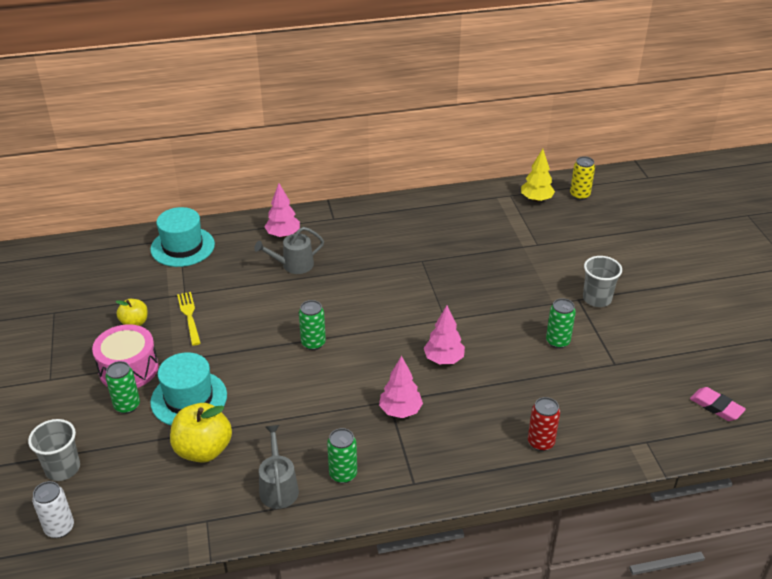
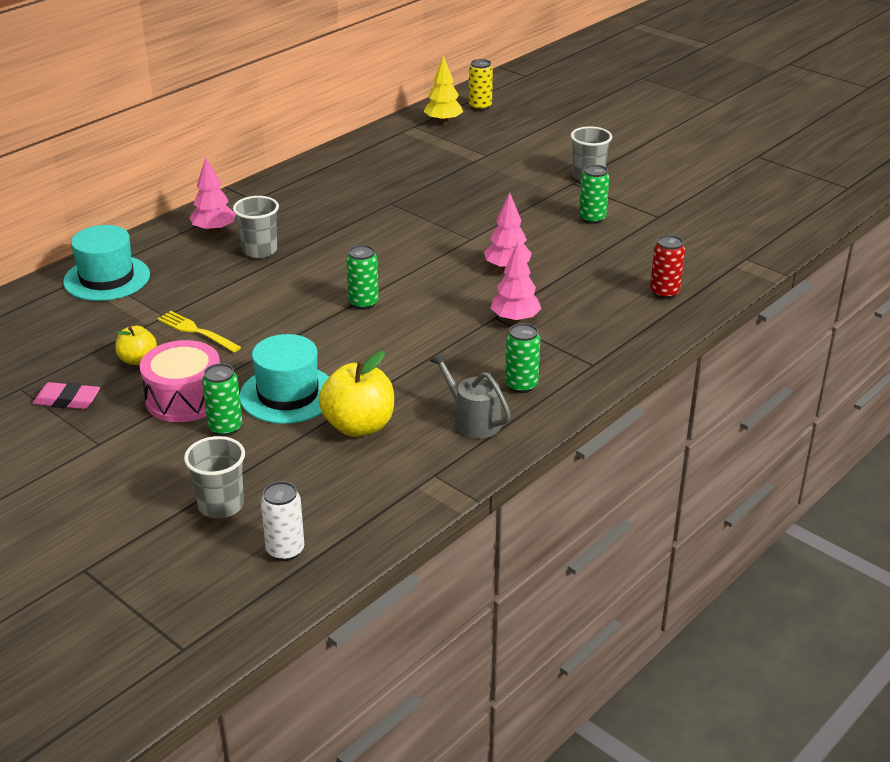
camera: 35 degrees left, 5 degrees down
(294, 265) = (259, 250): grey watering can -> grey cup
(716, 407) = (770, 215): pink eraser -> pink eraser (67, 400)

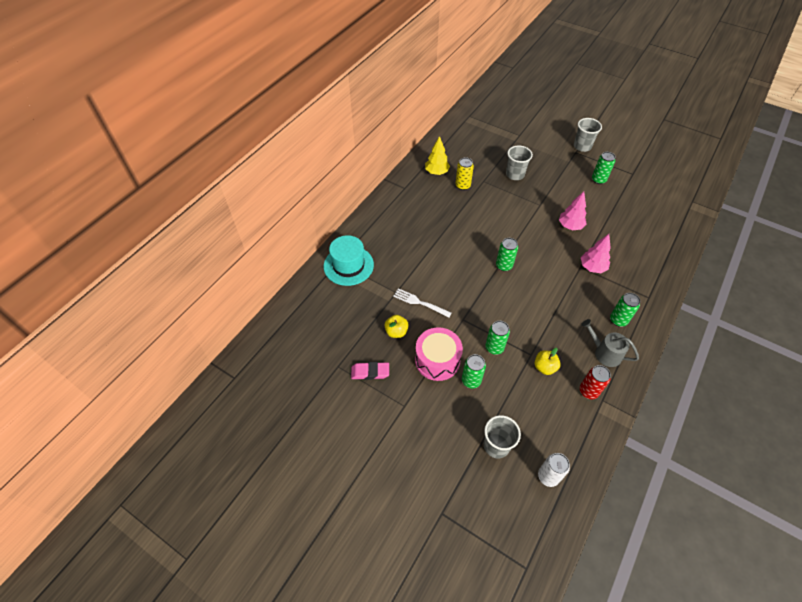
camera: 10 degrees left, 20 degrees up
(196, 331) = (420, 303): yellow fork -> white fork
(214, 230) = (393, 216): pink tree -> none
(259, 250) = (427, 230): grey cup -> grey cup (515, 174)
(288, 394) = (494, 347): turquoise hat -> green can
(358, 426) = (544, 367): yellow apple -> yellow apple, size x0.57
(443, 122) = (484, 110): yellow tree -> yellow tree (436, 172)
(480, 107) = (499, 96): yellow can -> yellow can (462, 186)
(664, 292) = (662, 234): red can -> red can (588, 391)

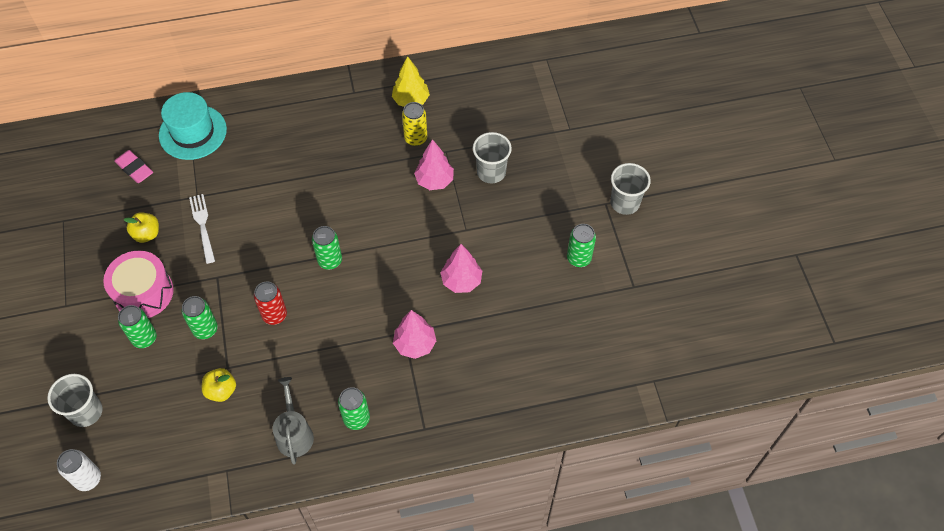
camera: 45 degrees right, 5 degrees up
(370, 372) = (79, 250): pink eraser -> pink eraser (134, 169)
(497, 196) = (434, 181): none -> pink tree
(588, 391) = (226, 450): red can -> red can (274, 315)

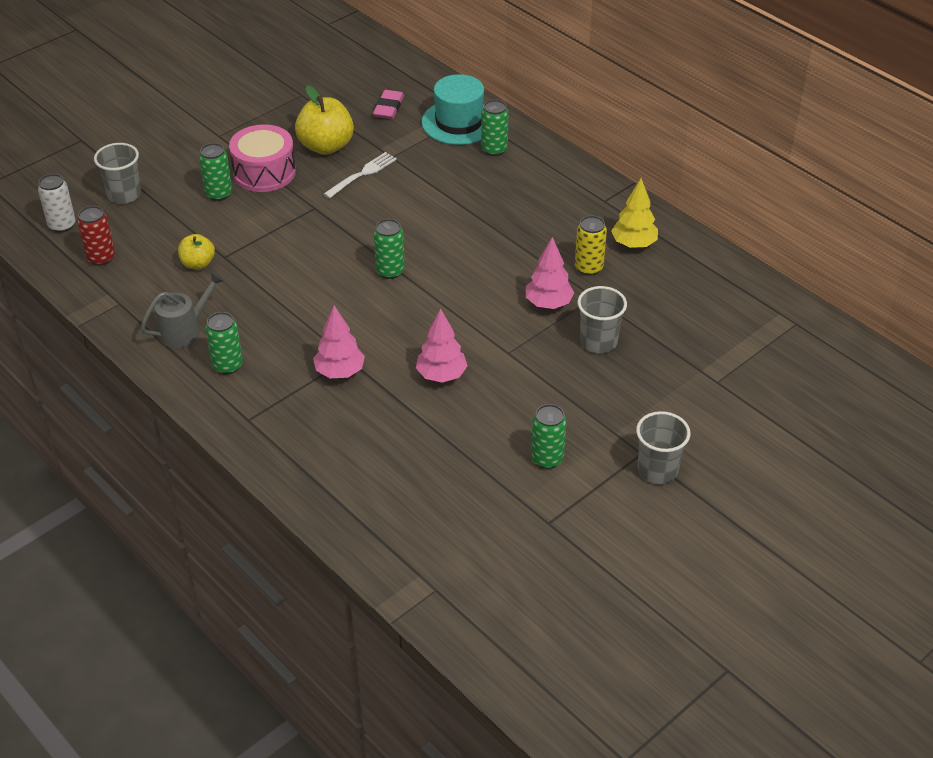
camera: 60 degrees right, 15 degrees down
(147, 234) = (326, 146): yellow apple -> yellow apple, size x1.74
(205, 329) = (254, 225): green can -> green can (494, 150)
(274, 315) = (301, 261): red can -> red can (101, 258)

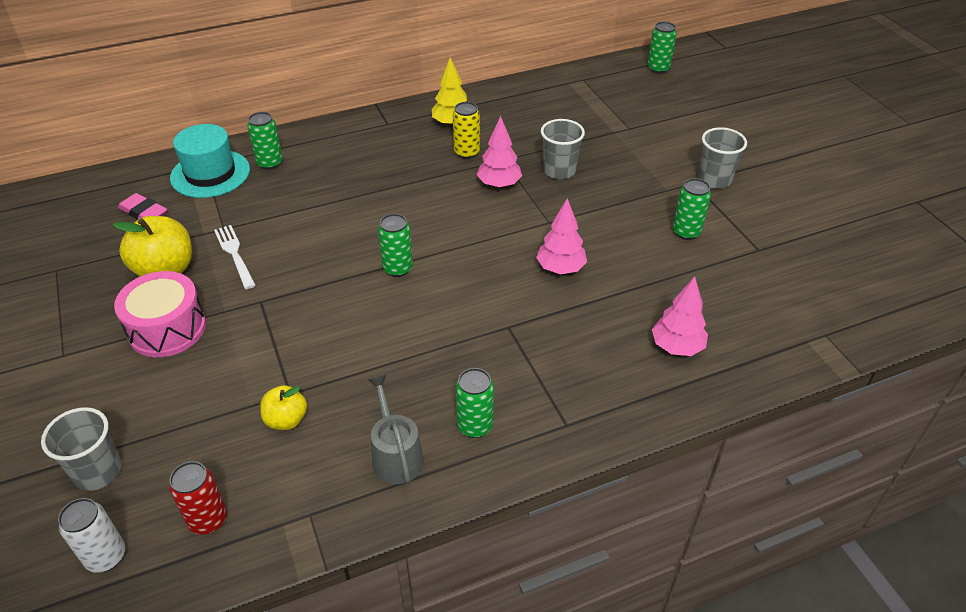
camera: 70 degrees left, 0 degrees up
(219, 194) = (173, 376): green can -> green can (658, 69)
(339, 372) = (525, 337): pink tree -> pink tree (676, 347)

